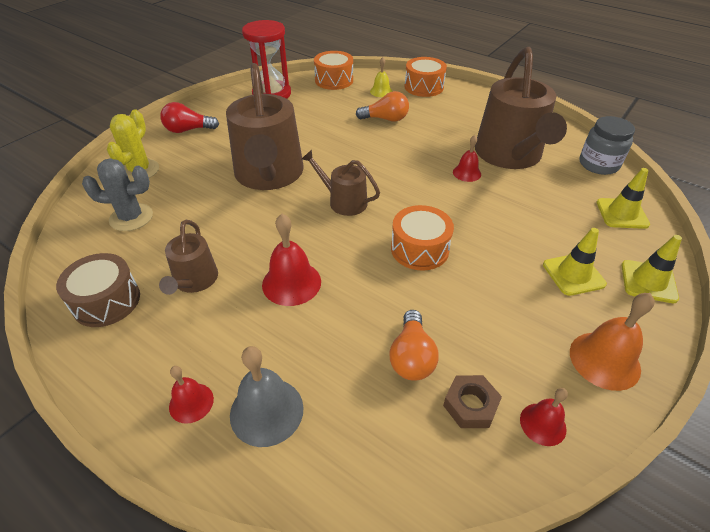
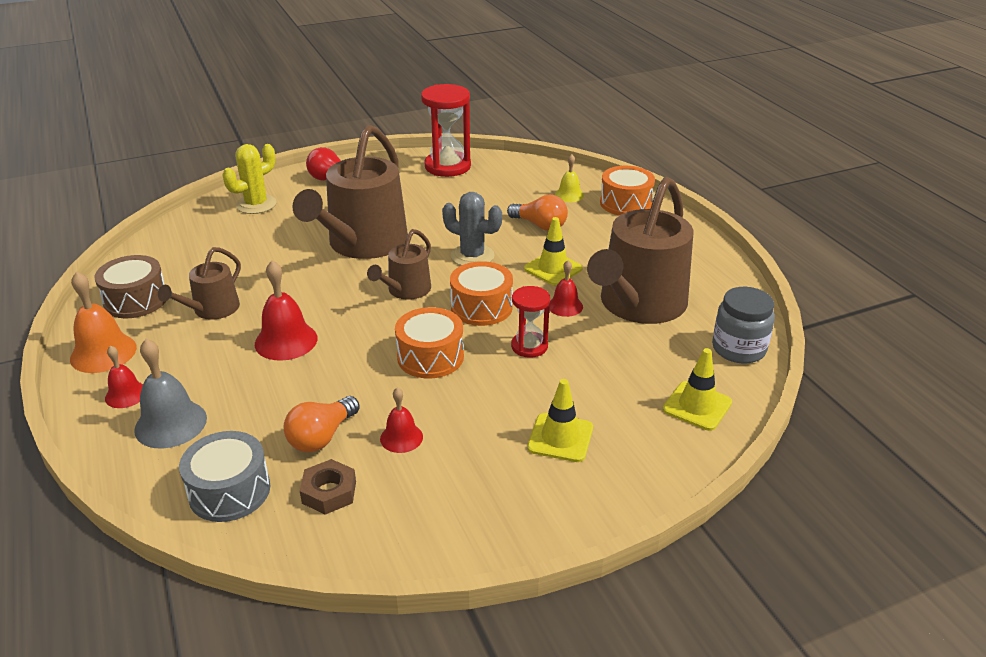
camera: 30 degrees right, 10 degrees down
(131, 217) = (212, 242): grey cactus -> grey cactus (472, 256)
(334, 80) = (529, 169): orange drum -> orange drum (481, 307)
(343, 201) = (406, 290): brown watering can -> brown watering can turned 120 degrees counterclockwise
(389, 451) = (229, 491): none -> grey drum
(477, 212) = (529, 346): none -> red hourglass
(543, 424) = (374, 534): red bell -> red bell (401, 437)
(604, 360) = (495, 517): orange bell -> orange bell (103, 353)
(648, 281) = (637, 477): yellow traffic cone -> yellow traffic cone (553, 269)

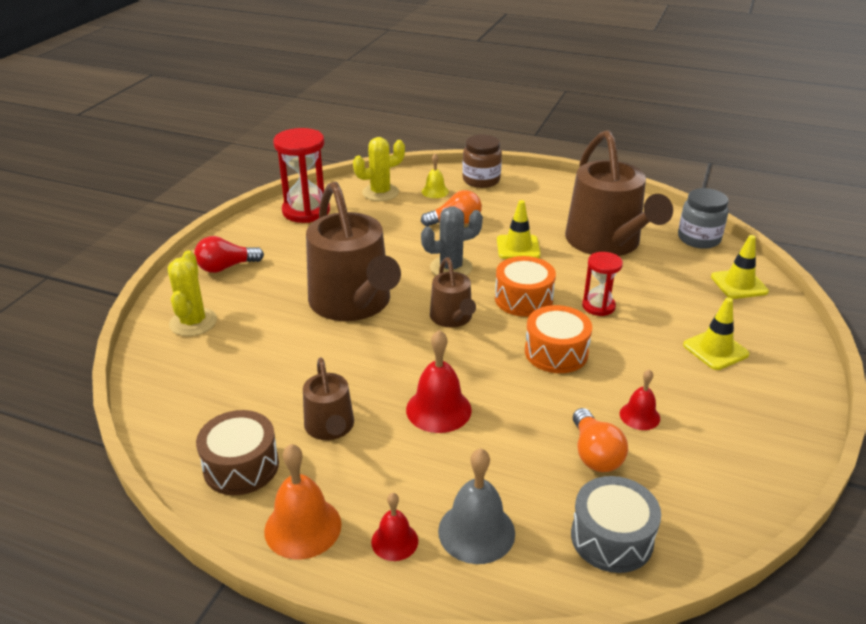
camera: 45 degrees left, 0 degrees up
(329, 492) = (668, 484): brown nut -> none
(525, 177) = (380, 192): none -> yellow cactus
(565, 306) = (570, 267): red bell -> none
(625, 203) = (481, 180): orange drum -> brown jar

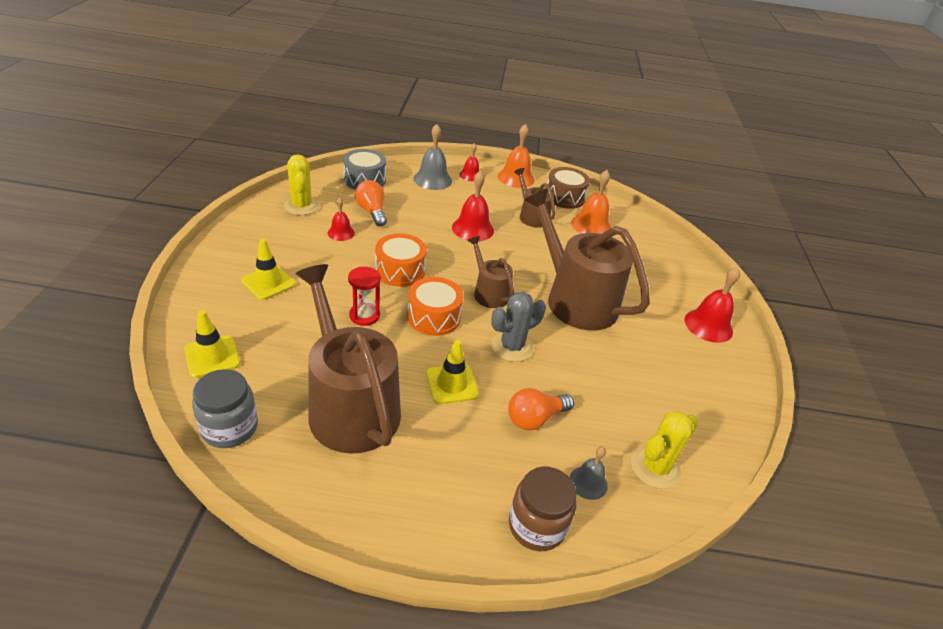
camera: 160 degrees right, 5 degrees up
(193, 322) = (677, 273): yellow cactus -> yellow cactus (301, 206)
(226, 267) = (708, 325): red light bulb -> red bell
(245, 402) = (591, 225): none -> orange bell
(306, 211) = (710, 415): red hourglass -> none
(435, 191) = (588, 482): yellow bell -> grey bell

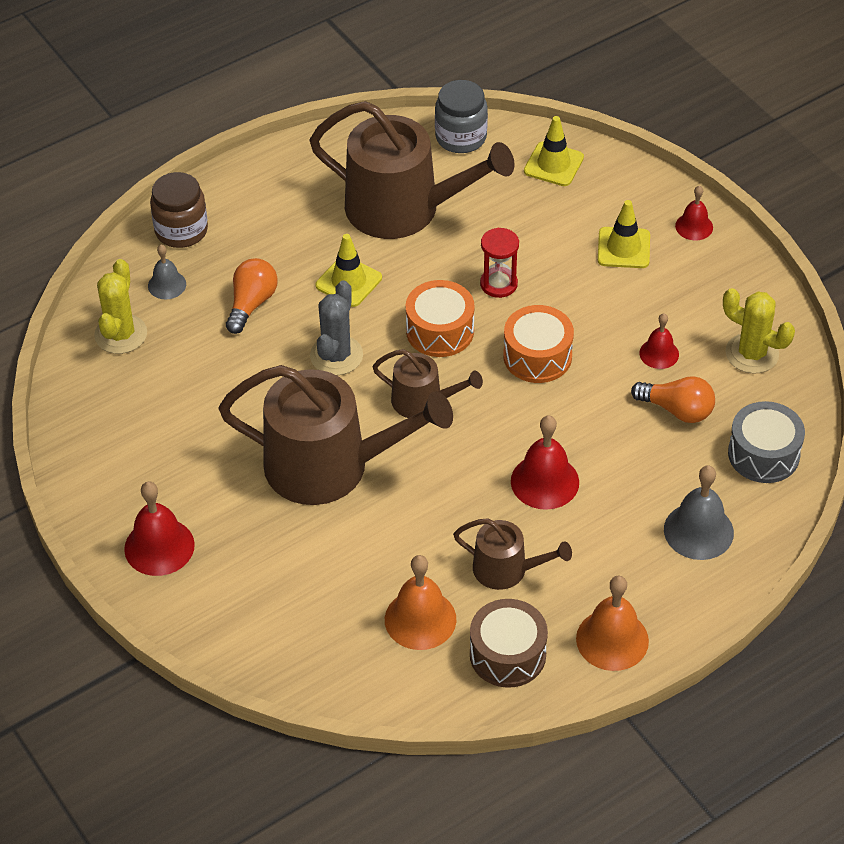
camera: 145 degrees right, 10 degrees up
(470, 175) = (670, 587): red bell -> red bell (694, 226)

